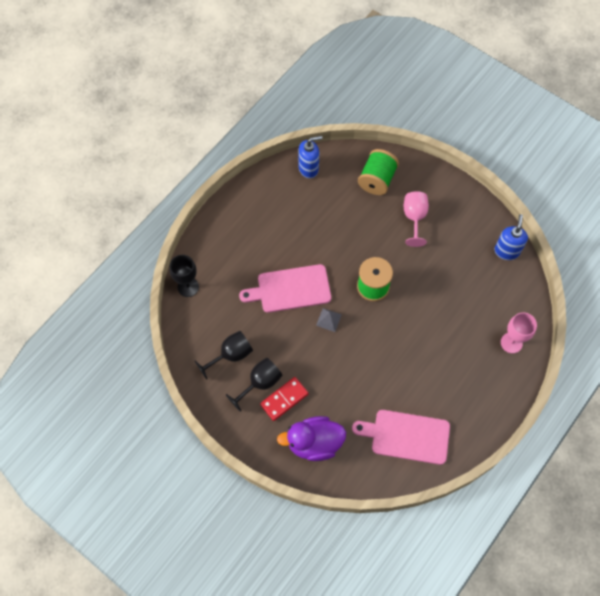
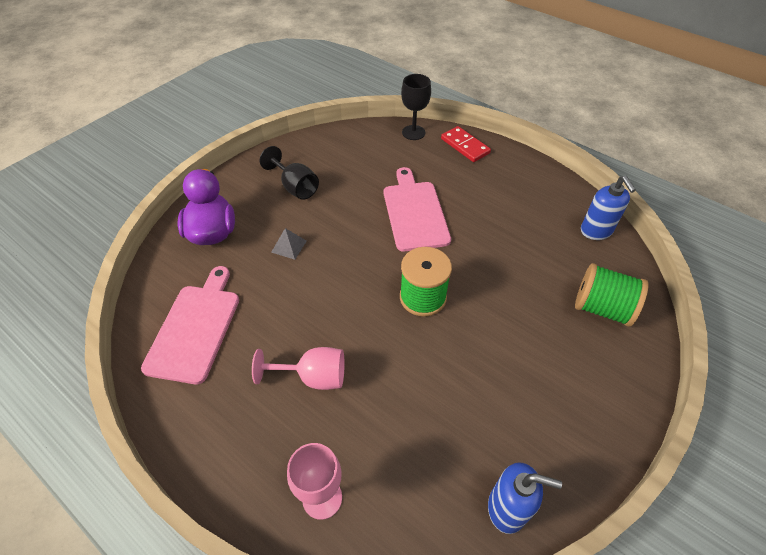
camera: 90 degrees right, 15 degrees down
(231, 355) = (332, 164): black goblet -> none
(284, 399) = (272, 207): red domino -> red domino (465, 146)
(328, 320) = (372, 248): grey pyramid -> grey pyramid (289, 246)
(414, 218) = (545, 356): pink goblet -> pink goblet (313, 377)

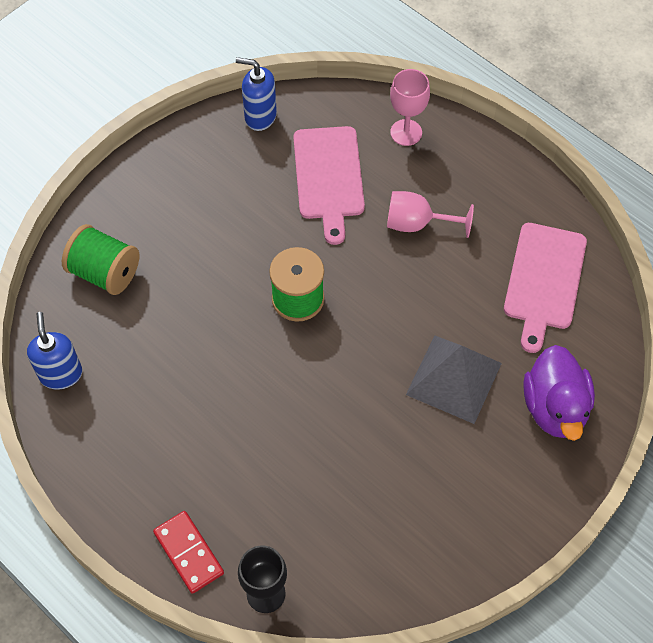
camera: 175 degrees left, 10 degrees up
(289, 246) = (454, 379): grey pyramid -> grey pyramid, size x2.21
(295, 187) = (453, 481): black goblet -> none
(415, 212) = (289, 422): pink cutting board -> pink cutting board (328, 177)

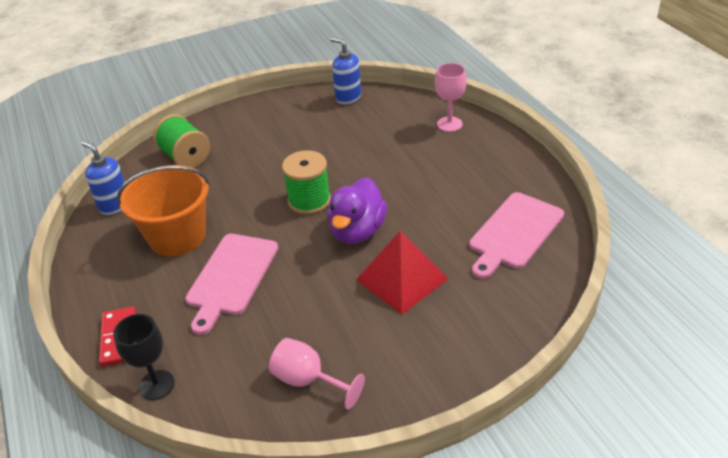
camera: 25 degrees right, 20 degrees down
(61, 374) = (115, 205): blue soap dispenser -> blue soap dispenser turned 60 degrees counterclockwise
(169, 397) = (177, 236): none -> orange bucket
(328, 177) = (376, 137): pink cutting board -> pink cutting board (231, 277)
(417, 224) = (428, 176): pink goblet -> pink goblet (308, 381)
(454, 379) = (402, 279): grey pyramid -> red pyramid
(554, 407) = (479, 321): purple duck -> purple duck (357, 231)

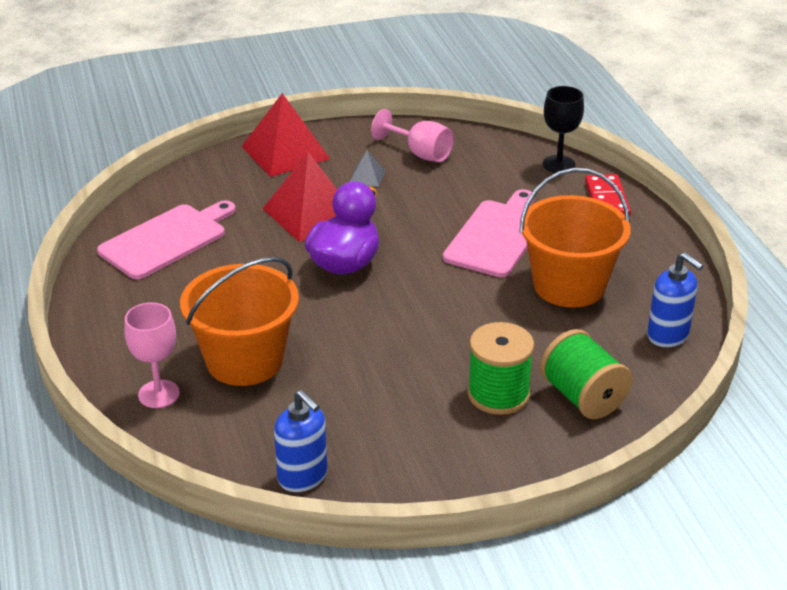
camera: 175 degrees left, 5 degrees down
(309, 200) = (398, 306): green spool -> green spool (498, 394)
(359, 335) = (367, 177): none -> grey pyramid
(405, 150) = (244, 360): none -> orange bucket
(456, 360) = (285, 152): none -> red pyramid

